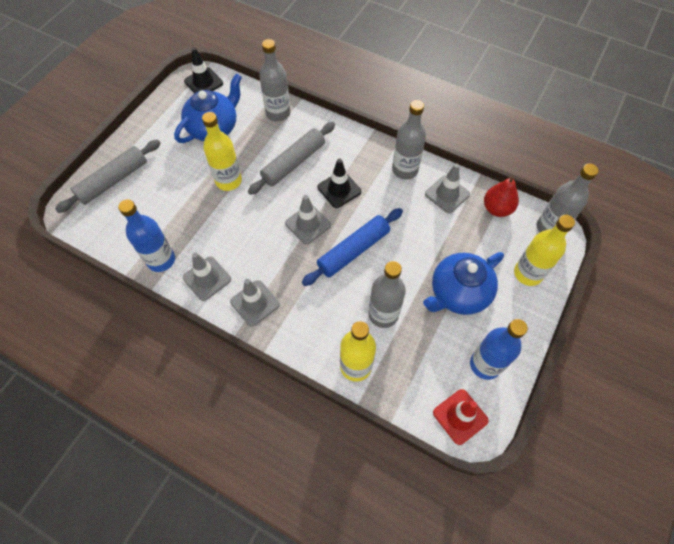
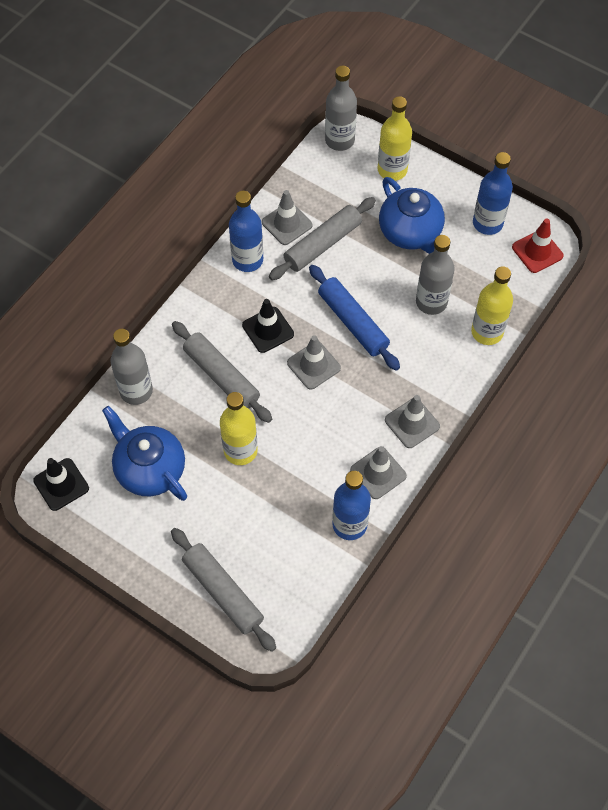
camera: 85 degrees left, 0 degrees up
(405, 170) = (247, 260): grey bottle -> blue bottle
(431, 222) = (322, 244): none -> grey rolling pin
(497, 209) = (311, 181): red pear -> none

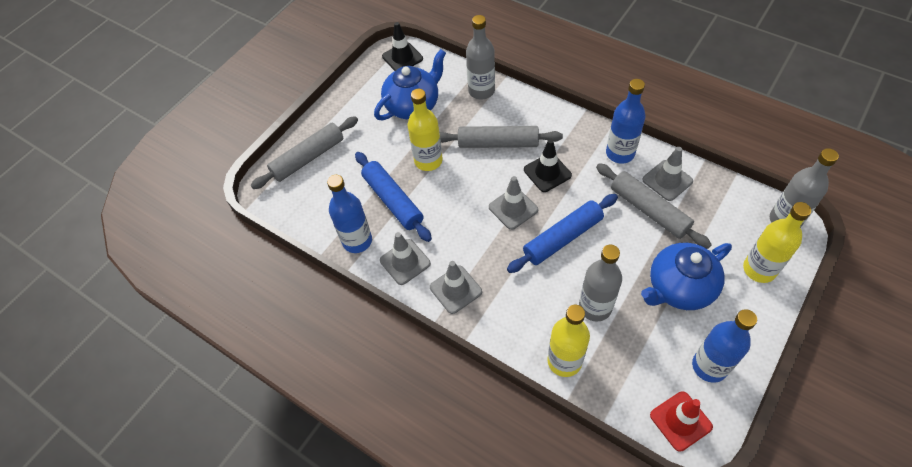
camera: 95 degrees right, 5 degrees down
(221, 376) = (498, 143): grey rolling pin -> grey rolling pin turned 45 degrees clockwise
(296, 488) = (393, 201): none -> blue rolling pin

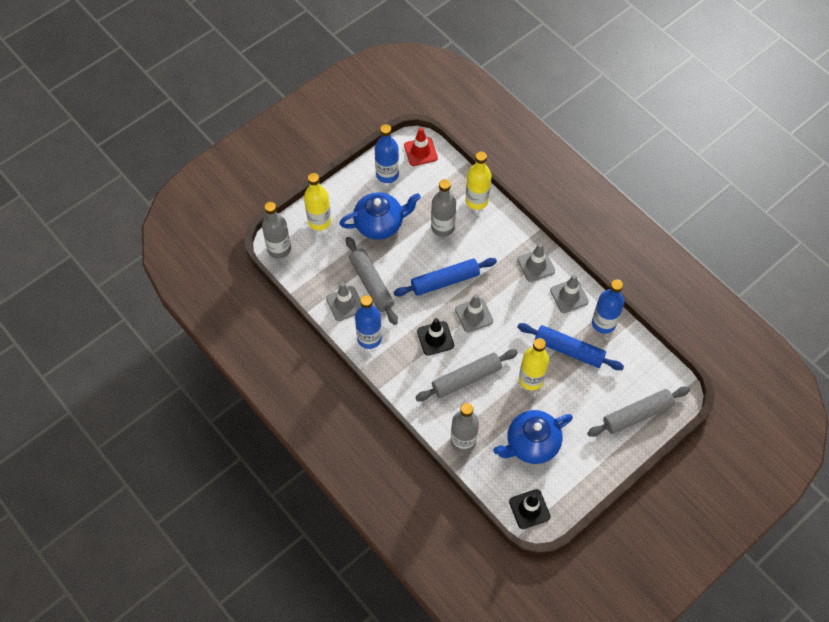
camera: 170 degrees left, 5 degrees up
(393, 201) = (569, 350): blue rolling pin -> blue rolling pin turned 45 degrees counterclockwise
(498, 143) = (466, 378): grey rolling pin -> grey rolling pin turned 45 degrees counterclockwise

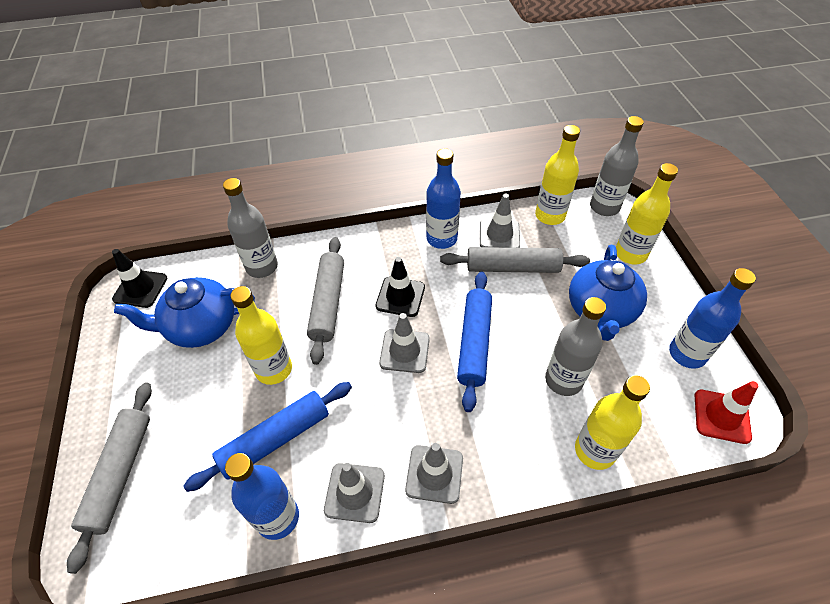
camera: 120 degrees right, 10 degrees down
(307, 279) = (550, 216): none -> yellow bottle
(531, 444) = (201, 327): blue teapot -> blue teapot turned 105 degrees counterclockwise

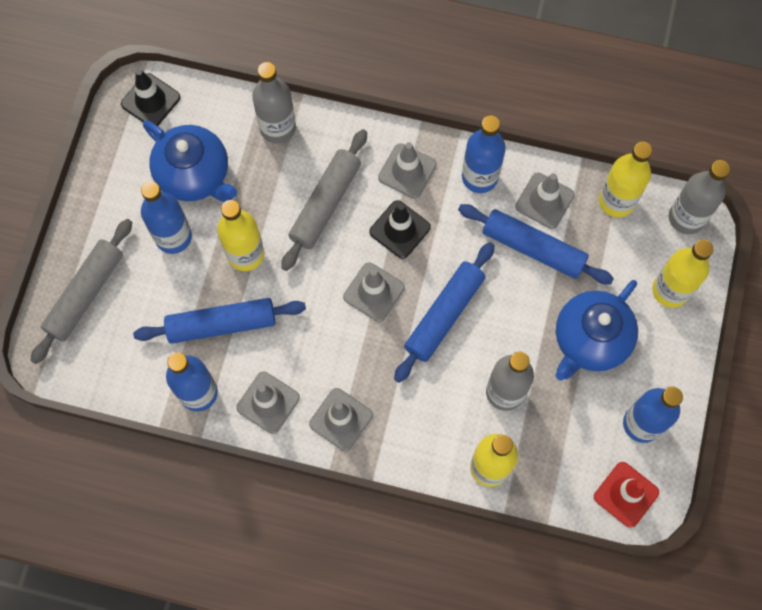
camera: 25 degrees right, 20 degrees up
(198, 384) = (173, 237): none -> blue bottle
(201, 327) = (194, 175): blue teapot -> blue teapot turned 150 degrees counterclockwise
(383, 256) = (407, 171): none -> grey traffic cone
(512, 267) = (533, 248): grey rolling pin -> blue rolling pin

